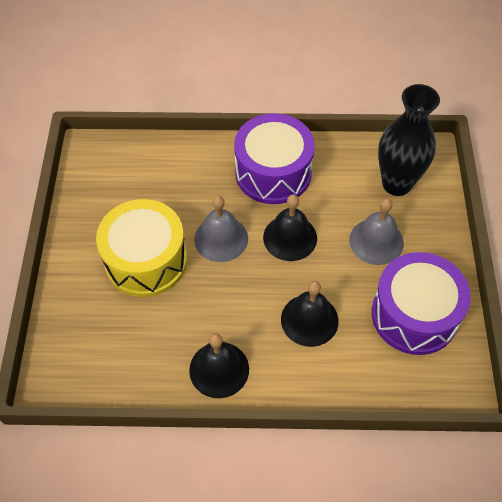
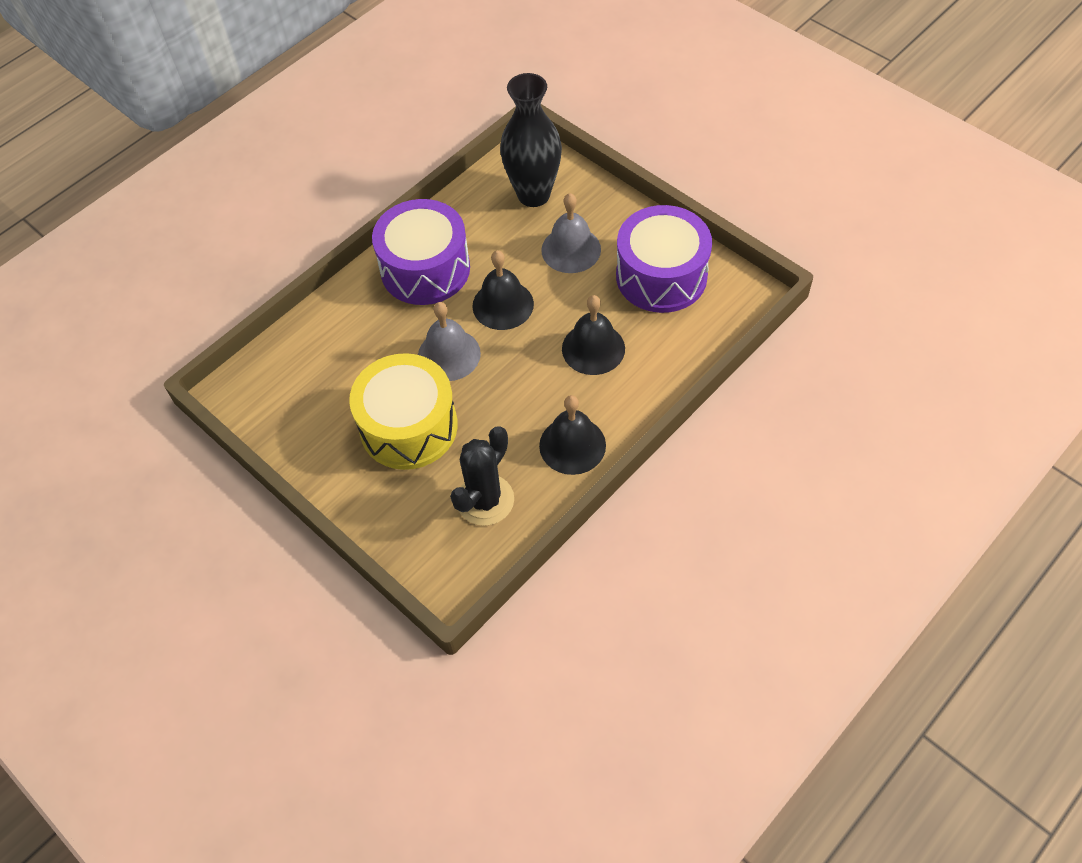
camera: 45 degrees left, 0 degrees up
(129, 349) = (485, 500): none -> black cactus

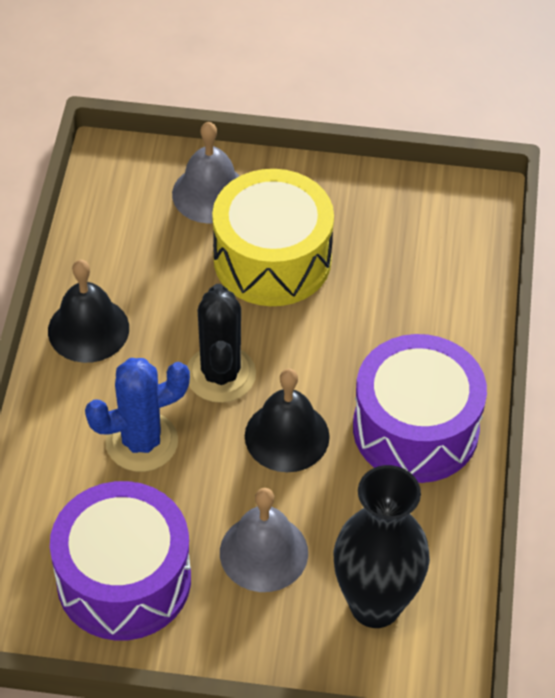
camera: 140 degrees right, 5 degrees down
(449, 354) = (297, 349): grey bell -> grey bell (210, 194)
(485, 500) = (137, 236): black cactus -> black cactus (220, 374)
(593, 348) = (142, 442): black bell -> blue cactus

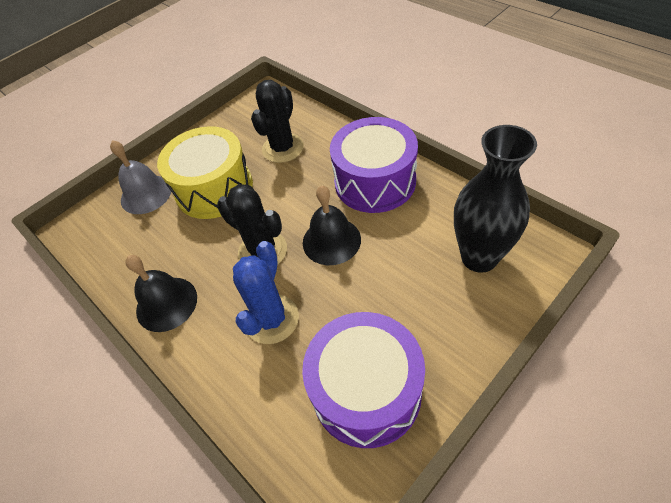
camera: 45 degrees left, 0 degrees up
(263, 552) = (403, 295): grey bell -> none
(395, 288) = (283, 148): none -> black cactus

